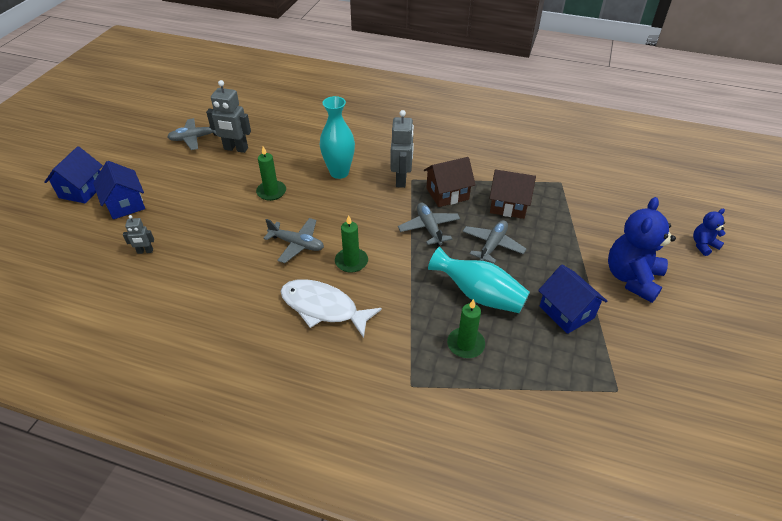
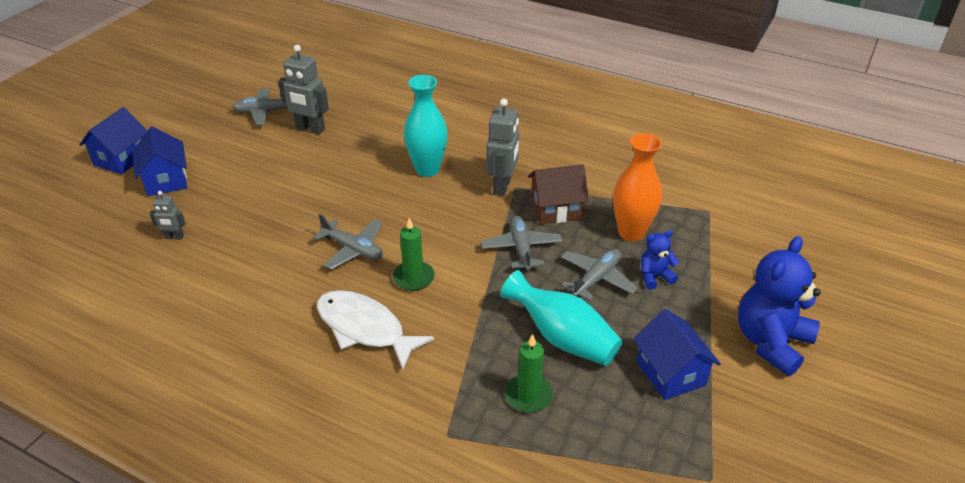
camera: 10 degrees right, 5 degrees down
(271, 192) = (339, 184): green candle -> none
(508, 206) = (631, 233): brown house -> orange vase
(703, 245) = (882, 312): blue teddy bear -> blue teddy bear (655, 277)

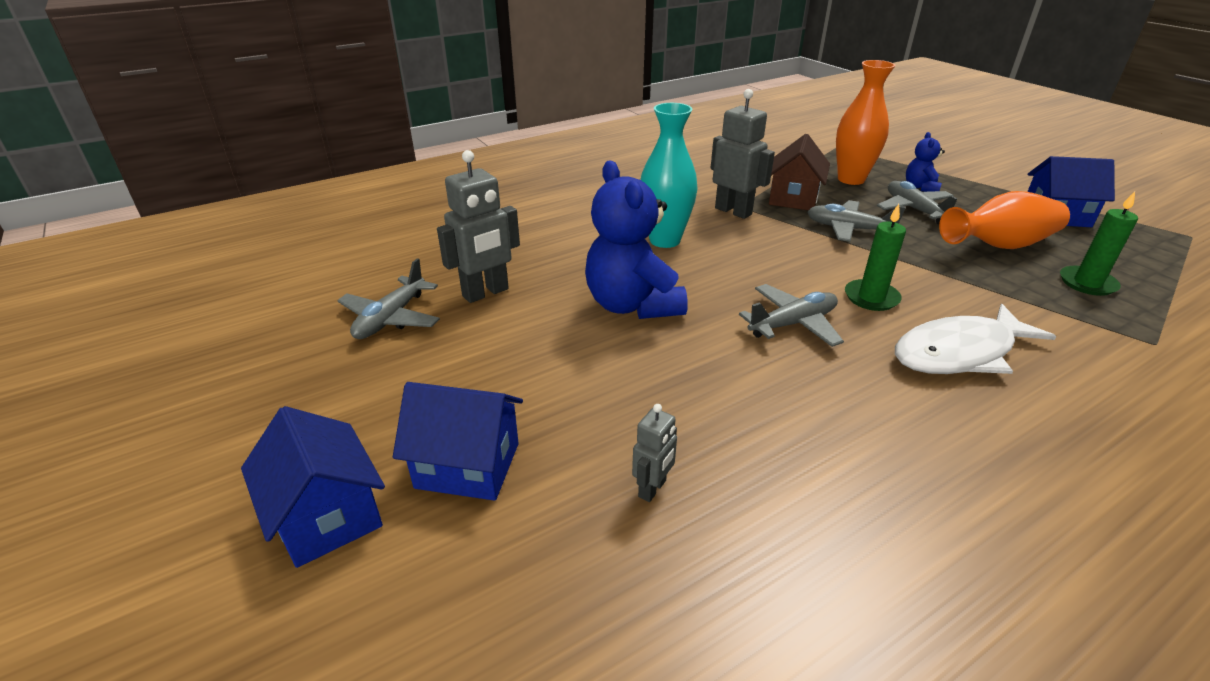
camera: 60 degrees left, 5 degrees down
(562, 338) = (999, 246): turquoise vase -> orange vase
(771, 342) = (1019, 173): blue teddy bear -> blue teddy bear (632, 305)

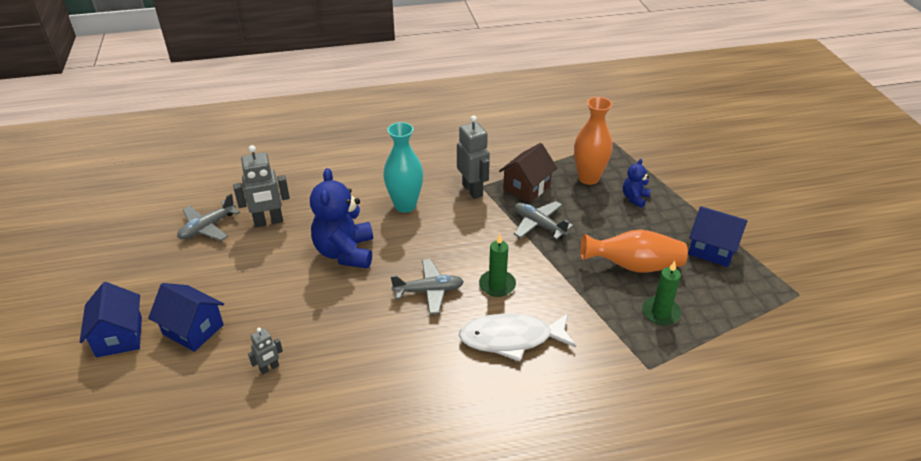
camera: 20 degrees right, 5 degrees up
(914, 209) = (606, 218): grey plane -> none

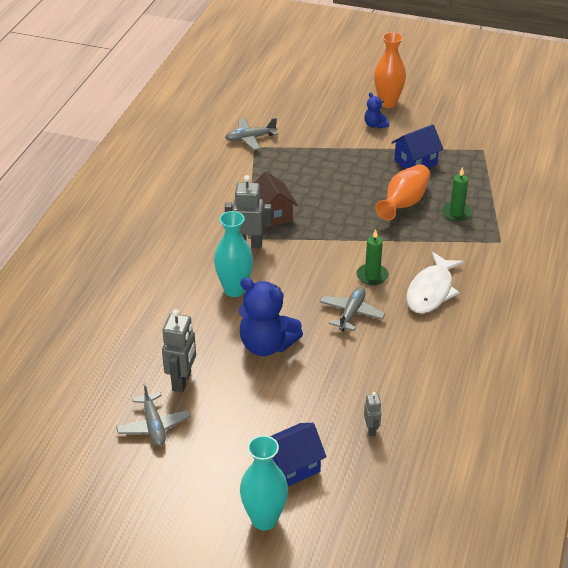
camera: 60 degrees left, 0 degrees up
(119, 336) = (264, 519): blue house -> turquoise vase
(539, 225) = (323, 228): grey plane -> grey plane (250, 138)
(588, 178) = (289, 179): orange vase -> orange vase (388, 103)
(634, 198) = (333, 169): blue teddy bear -> blue teddy bear (375, 125)

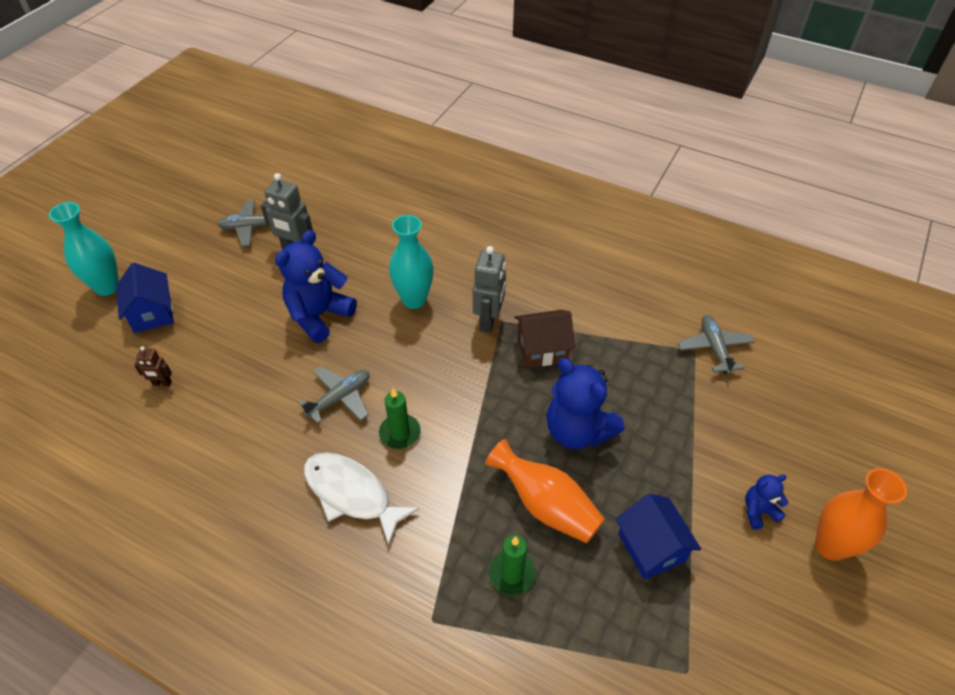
camera: 100 degrees right, 10 degrees up
(341, 194) = (577, 431): none -> blue teddy bear
(351, 313) = (340, 398): grey plane -> grey plane turned 75 degrees counterclockwise
(371, 429) = (162, 383): grey robot -> brown robot

